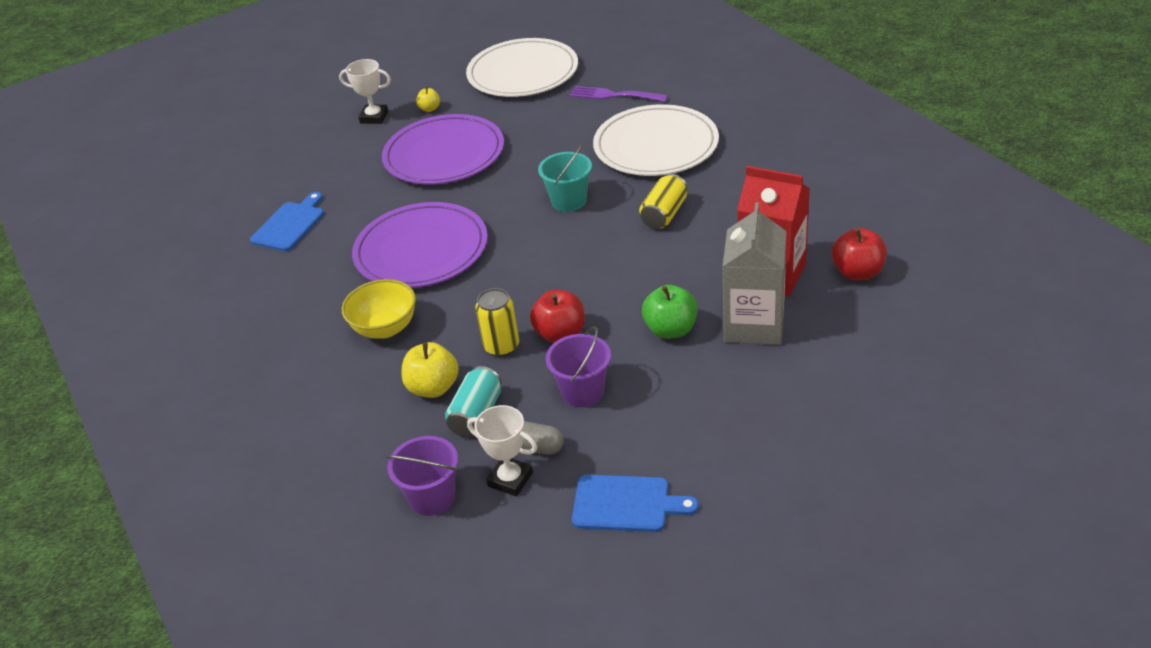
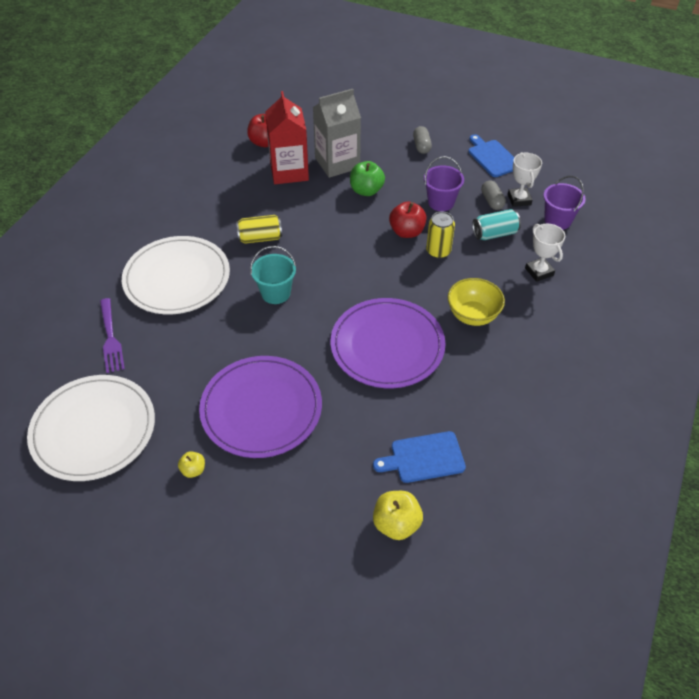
camera: 130 degrees left, 10 degrees up
(374, 117) = (231, 512): white trophy -> white trophy (539, 272)
(433, 388) = (494, 262): yellow apple -> yellow apple (396, 524)
(722, 431) = (421, 146): none -> grey capsule

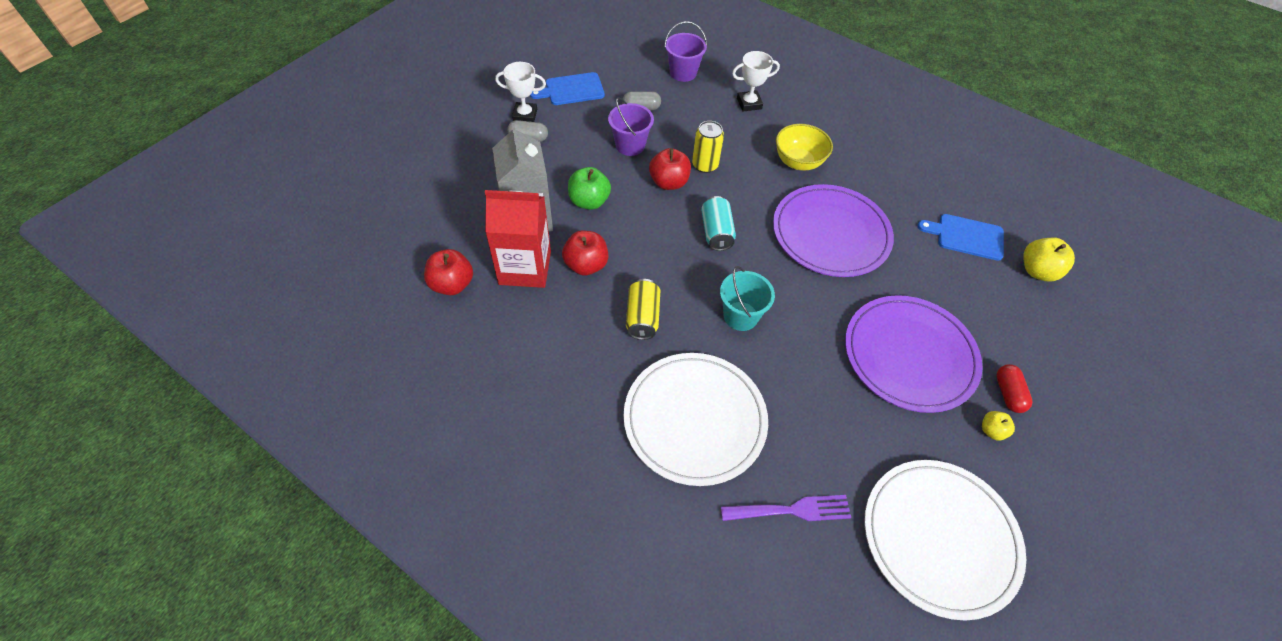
camera: 80 degrees left, 5 degrees up
(234, 485) = (1008, 393): none -> red capsule
(301, 200) = (586, 265): none -> red apple
(424, 457) = (966, 236): blue cutting board -> blue cutting board turned 105 degrees clockwise
(494, 233) = (689, 118): turquoise can -> turquoise can (716, 232)
(519, 199) = (645, 89): white trophy -> white trophy (525, 115)

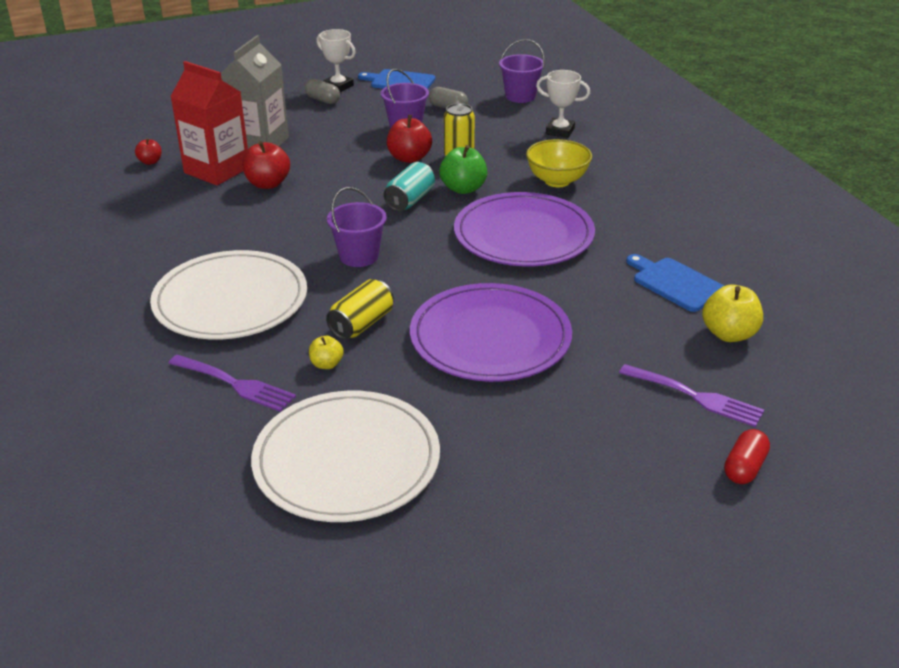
camera: 35 degrees right, 20 degrees down
(452, 284) = (150, 162): red apple -> red apple, size x0.57
(589, 201) = (322, 149): green apple -> green apple (463, 189)
(642, 317) = (271, 228): yellow can -> yellow can (361, 324)
(740, 316) = (359, 256): turquoise bucket -> purple bucket
(991, 430) = (505, 418): yellow apple -> yellow apple (326, 364)
(1008, 393) = (562, 402): red capsule -> red capsule (744, 468)
(1072, 342) = (695, 397): none -> purple fork

